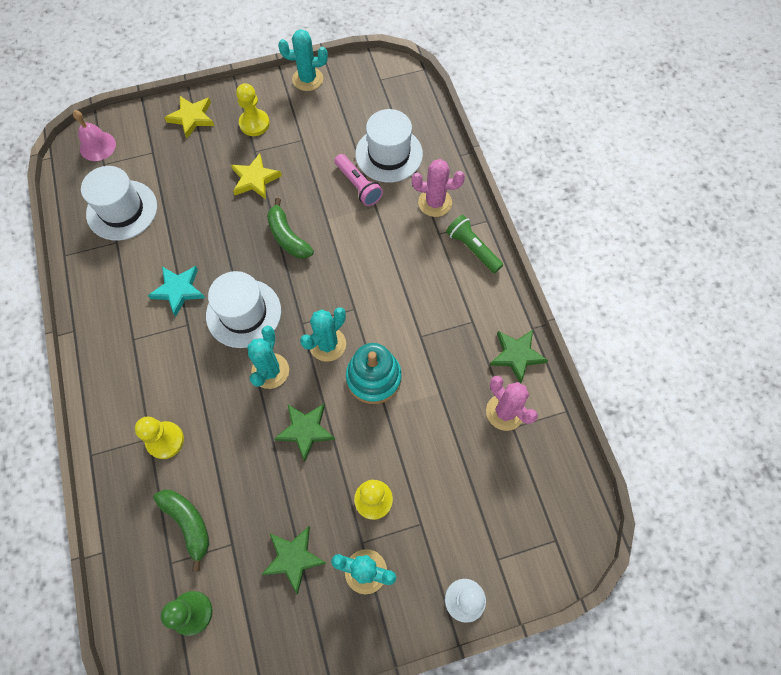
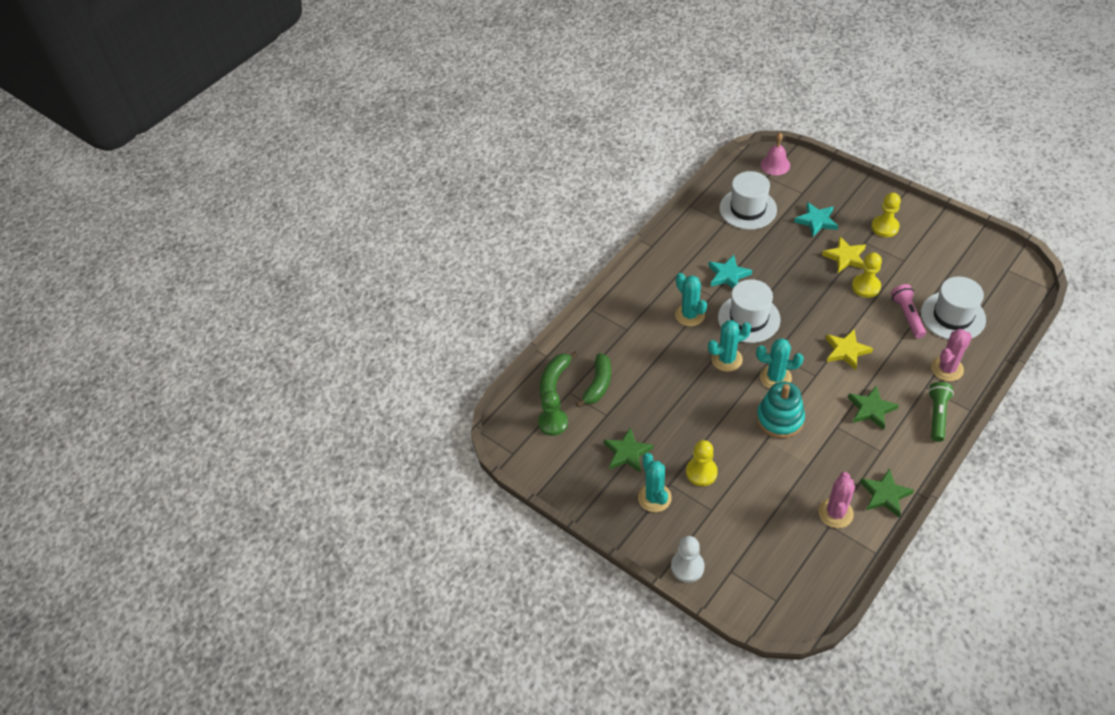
camera: 60 degrees right, 15 degrees down
(165, 440) = (633, 338): yellow pawn -> yellow pawn (866, 286)
(192, 118) = (849, 193): yellow star -> yellow star (846, 351)
(194, 168) = (816, 221): none -> turquoise star
(287, 237) = (825, 304): green banana -> green banana (554, 380)
(305, 430) = (708, 405): green star -> green star (871, 409)
(307, 79) = (954, 230): turquoise cactus -> turquoise cactus (689, 315)
(358, 185) = (907, 315): pink flashlight -> pink flashlight turned 150 degrees clockwise
(435, 202) = (947, 369): pink cactus -> pink cactus turned 75 degrees clockwise

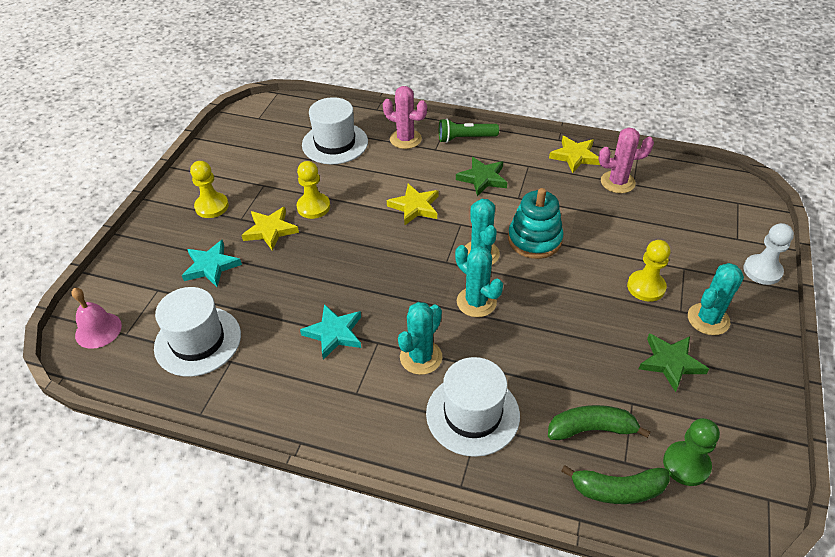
camera: 115 degrees left, 5 degrees down
(748, 318) = (402, 296): white hat -> white hat (472, 414)
(885, 495) = (575, 156): green star -> yellow star
(907, 315) = (346, 172): pink flashlight -> none

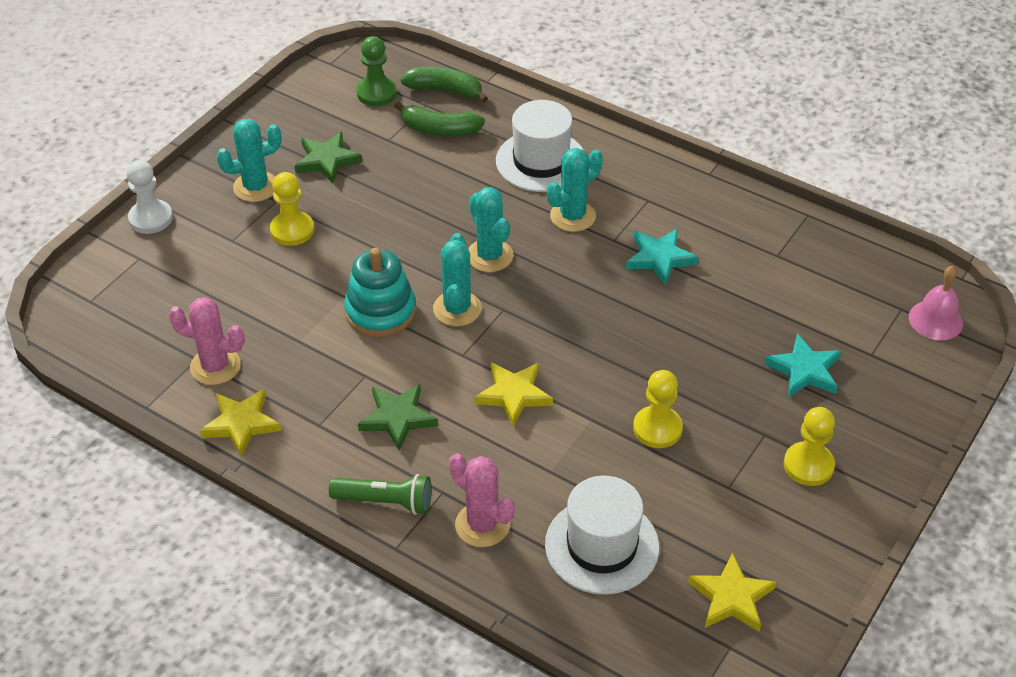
camera: 165 degrees left, 0 degrees up
(198, 341) = (815, 283): white hat -> none
(270, 230) = (723, 405): yellow star -> yellow star (731, 597)

